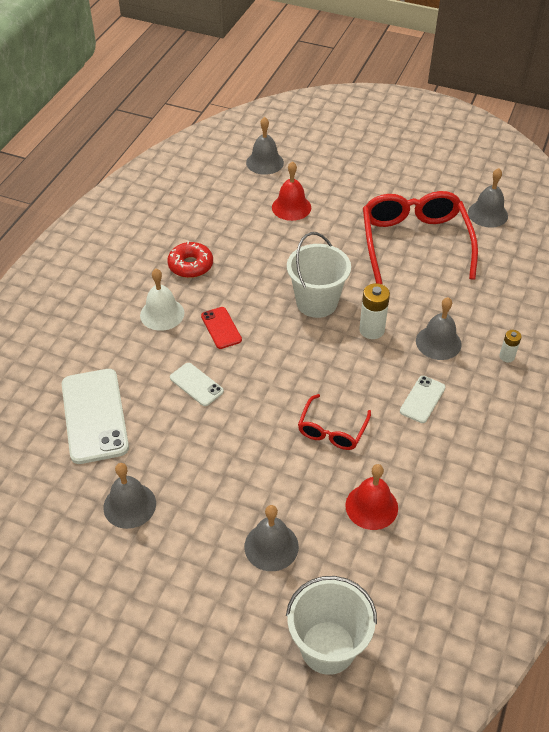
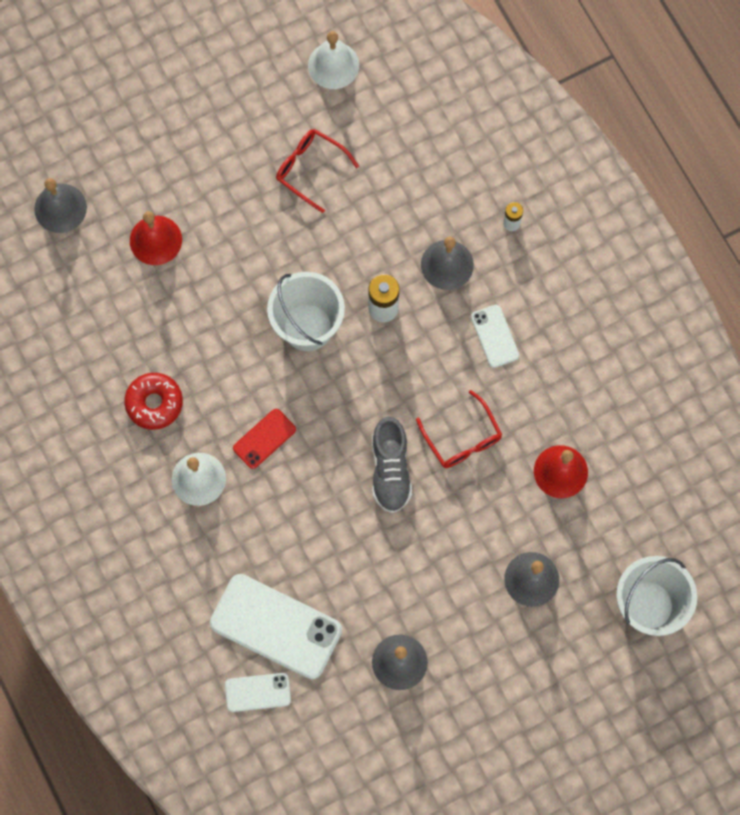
camera: 50 degrees left, 25 degrees up
(196, 384) = (315, 512): white phone -> white phone (258, 692)
(221, 328) = (264, 439): red phone -> red phone turned 60 degrees counterclockwise
(267, 405) = (390, 470): none -> grey shoe
(414, 242) = (310, 169): red glasses -> red glasses, size x0.51
(487, 214) = (333, 65): grey bell -> white bell

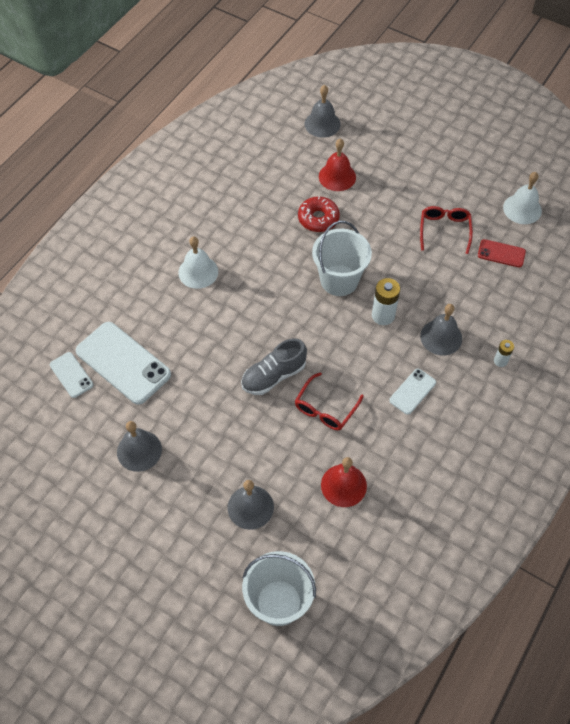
camera: 60 degrees right, 15 degrees down
(154, 403) = (232, 225): red donut -> red donut (318, 218)
(264, 439) = (248, 294): red phone -> red phone (501, 253)
(276, 626) = (123, 363): white phone -> white phone turned 45 degrees counterclockwise

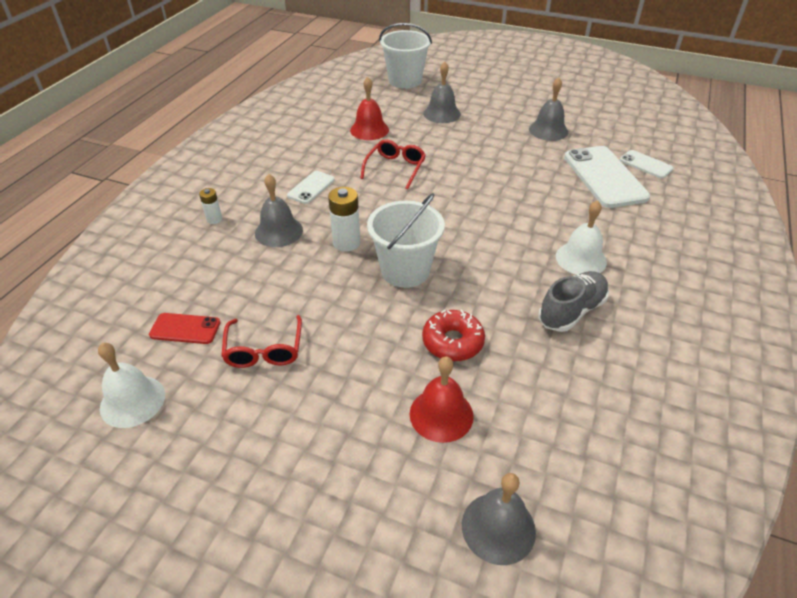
camera: 170 degrees right, 15 degrees down
(123, 363) = (604, 177): white phone -> white phone turned 45 degrees clockwise
(273, 376) = (452, 184): grey shoe -> grey shoe (571, 311)

